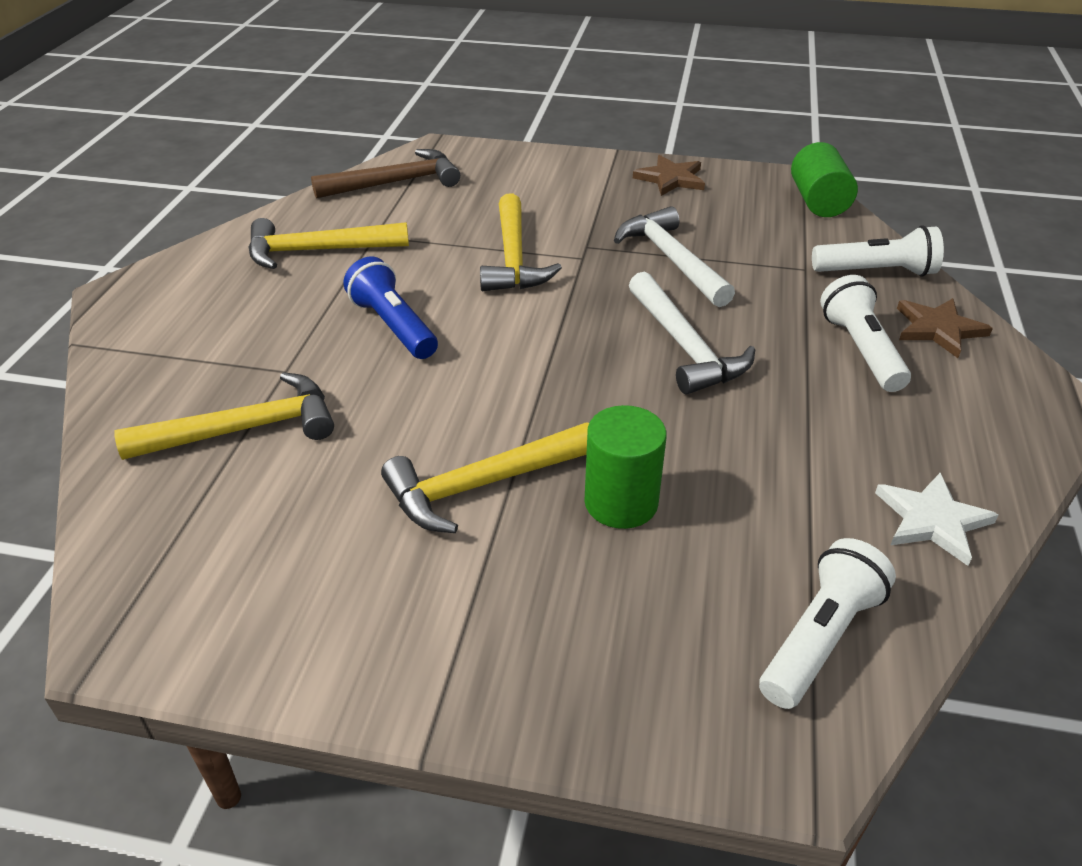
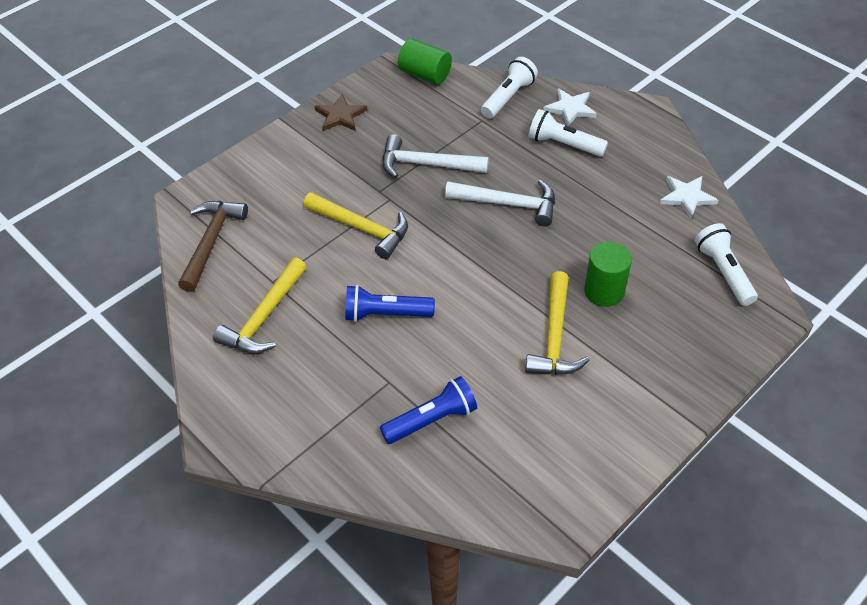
camera: 55 degrees left, 10 degrees up
(244, 429) = (431, 420): yellow hammer -> blue flashlight
(938, 329) = (570, 109): brown star -> white star

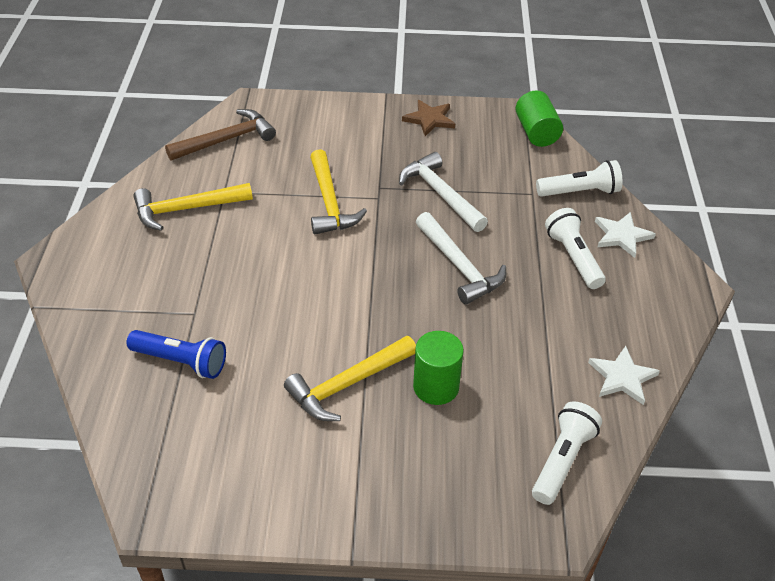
camera: 45 degrees right, 5 degrees down
(386, 314) = (259, 269): blue flashlight -> none

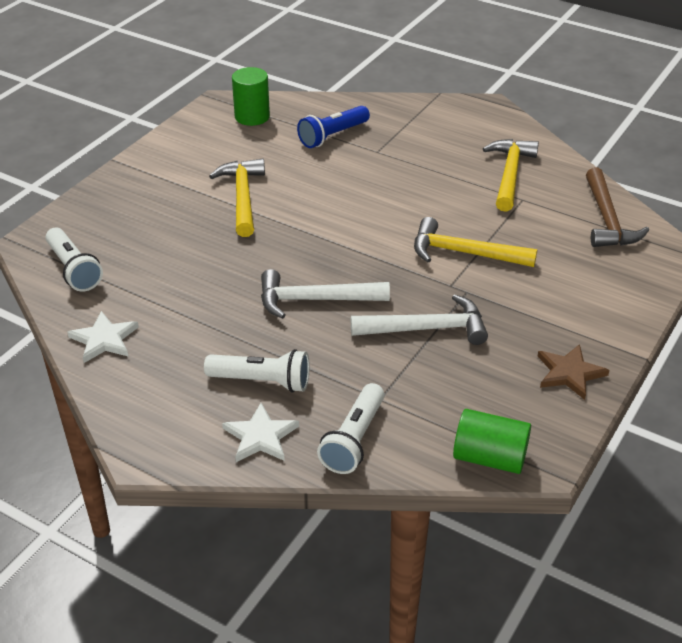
camera: 120 degrees right, 5 degrees down
(436, 387) = (199, 236): green cylinder -> green cylinder (252, 117)

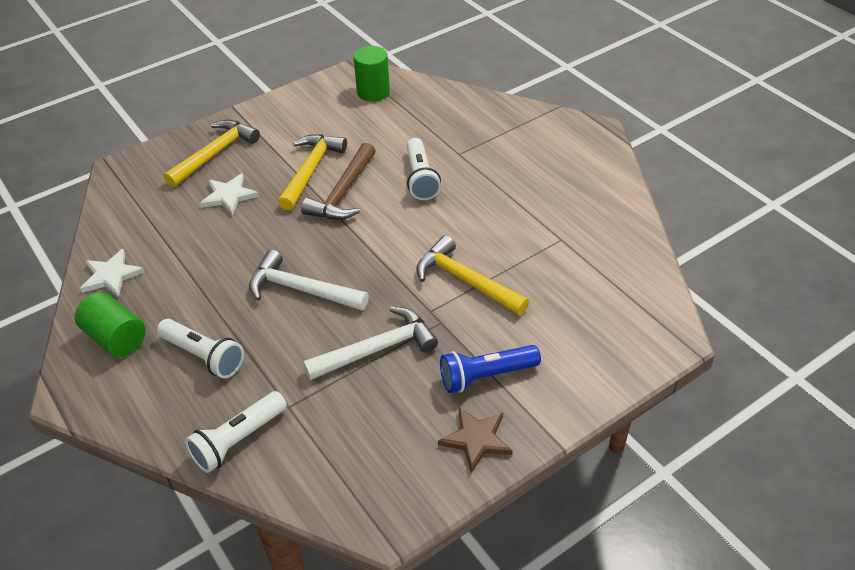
camera: 25 degrees right, 5 degrees up
(73, 269) = (133, 203): white flashlight -> white flashlight (420, 178)
(260, 436) = (166, 409): white star -> white star (229, 196)
(333, 136) = (430, 128): blue flashlight -> blue flashlight (486, 376)
(426, 329) = (377, 349): white hammer -> white hammer turned 45 degrees counterclockwise
(489, 458) = (341, 502): green cylinder -> green cylinder (116, 338)
(510, 174) = (567, 209): yellow hammer -> yellow hammer (215, 154)
(607, 219) = (630, 284): brown hammer -> brown hammer (343, 193)

